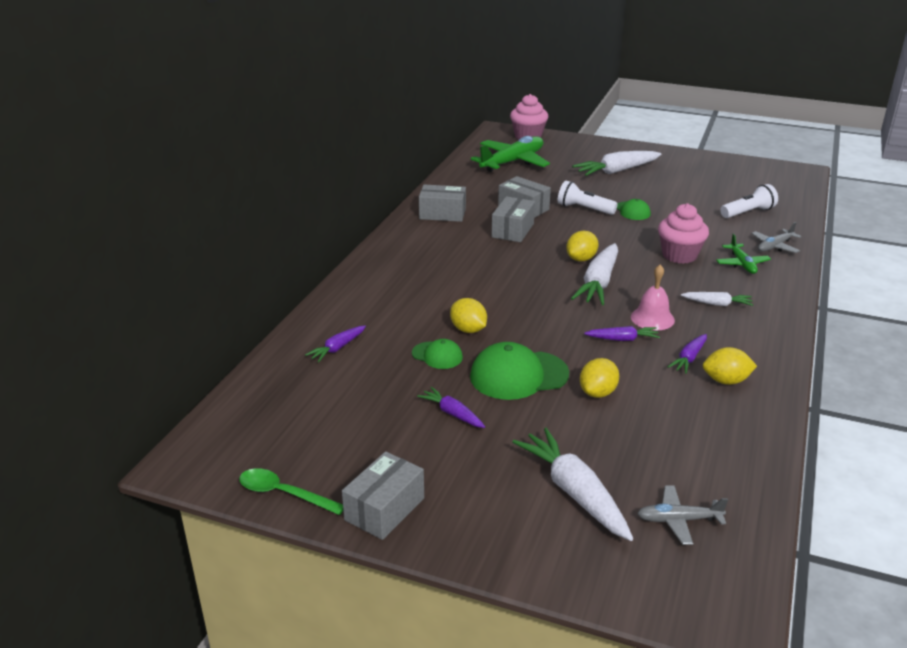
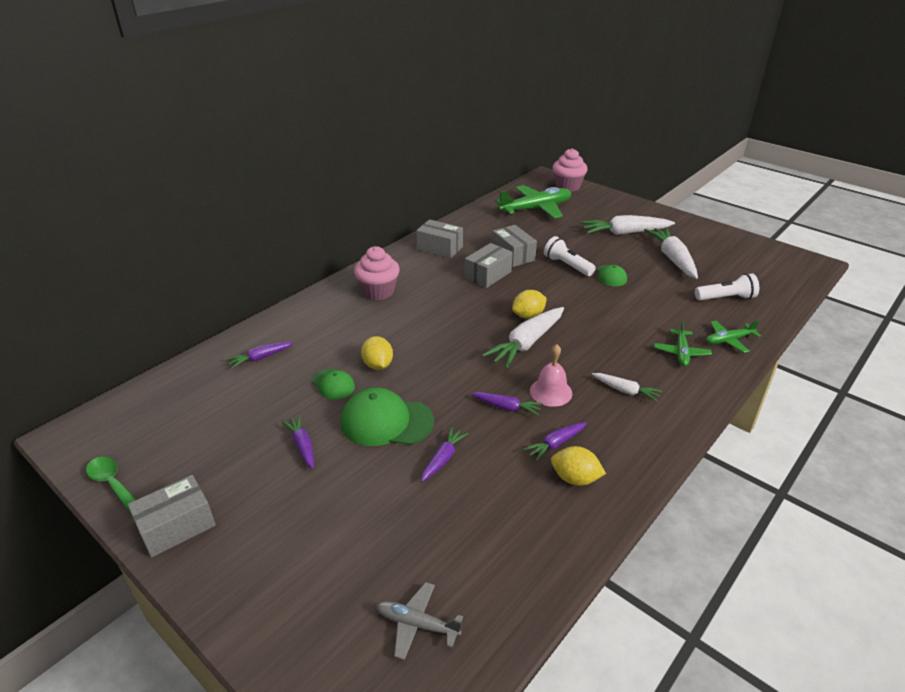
camera: 20 degrees right, 5 degrees up
(574, 492) = (344, 560): white carrot -> white carrot (672, 258)
(598, 393) = (443, 458): yellow lemon -> purple carrot
(679, 255) = (624, 330): pink cupcake -> pink cupcake (378, 291)
(774, 246) = (728, 340): grey plane -> green plane

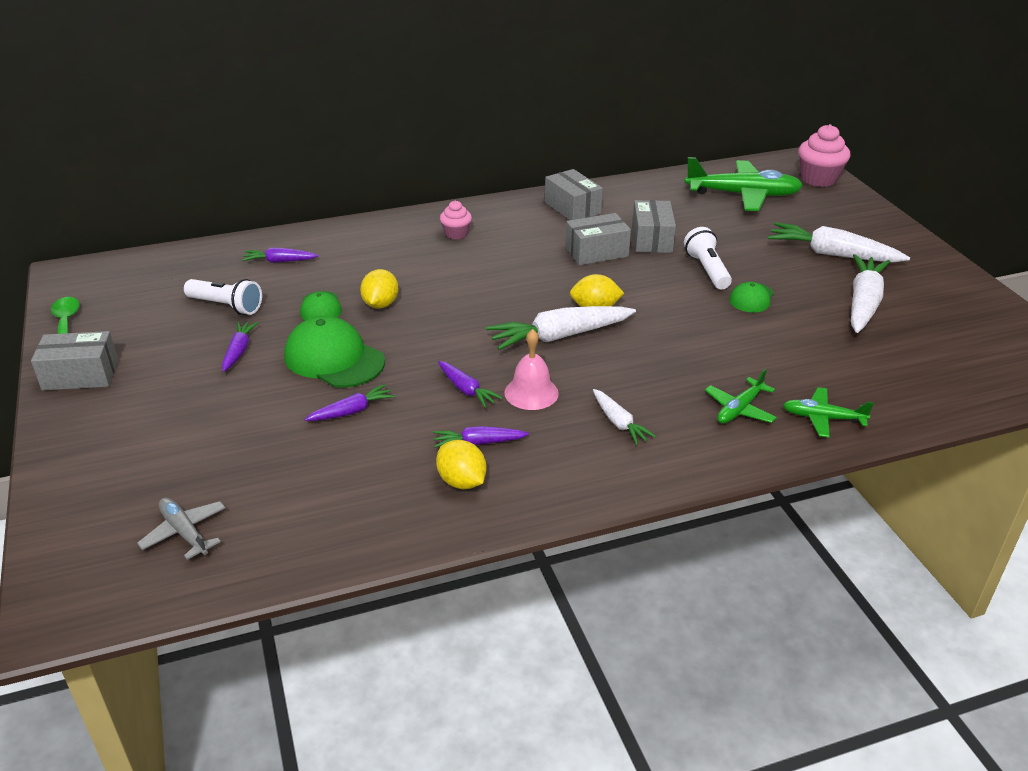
camera: 30 degrees right, 0 degrees up
(378, 291) = (456, 234): pink cupcake -> pink cupcake, size x0.58
(726, 298) = (882, 371): white flashlight -> white flashlight (226, 306)

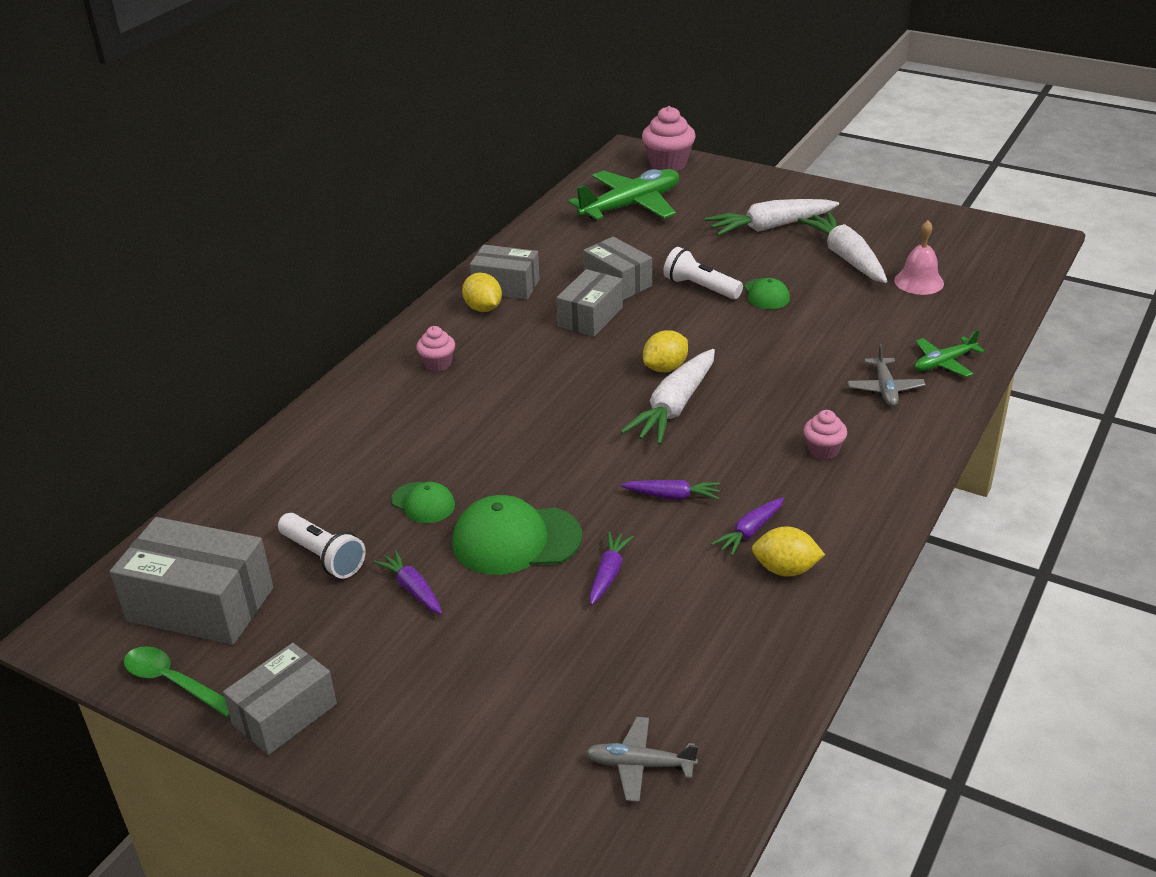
camera: 40 degrees left, 0 degrees up
(137, 295) = (201, 604): none -> grey box
(226, 306) = (323, 557): white flashlight -> white flashlight turned 60 degrees clockwise
(280, 261) = (302, 483): purple carrot -> none
(380, 304) = (476, 467): yellow lemon -> yellow lemon (483, 308)
(531, 393) = (725, 467): pink bell -> pink bell (919, 281)
(619, 423) = (823, 450): white carrot -> pink cupcake
(739, 409) = (885, 389): green plane -> grey plane

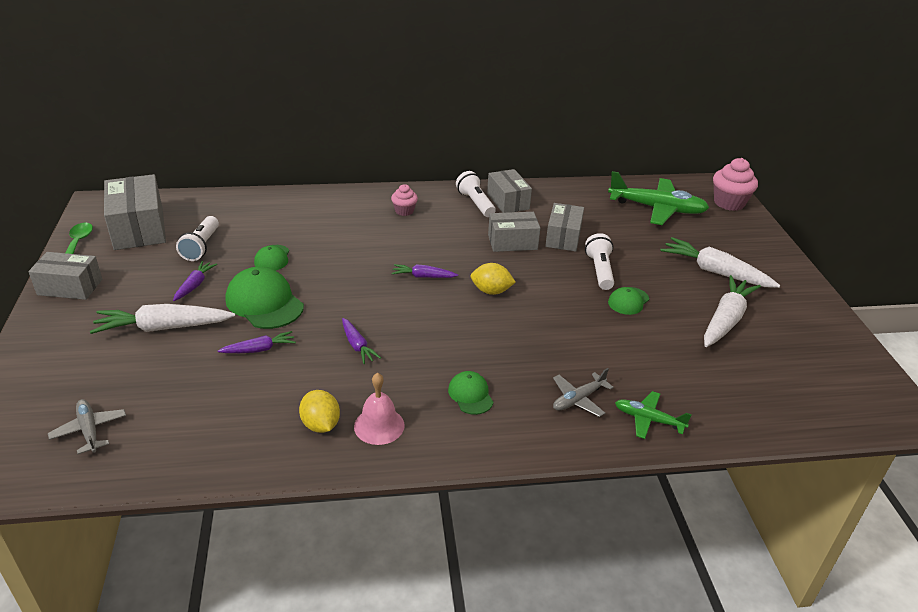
camera: 50 degrees right, 0 degrees up
(483, 308) = (475, 203): yellow lemon -> white flashlight
(674, 407) = (452, 311): white carrot -> white carrot (164, 328)
(749, 532) = (348, 393): purple carrot -> purple carrot (423, 276)
(823, 450) = (470, 395): pink cupcake -> green cap
(919, 281) = (743, 368): pink bell -> pink bell (379, 425)

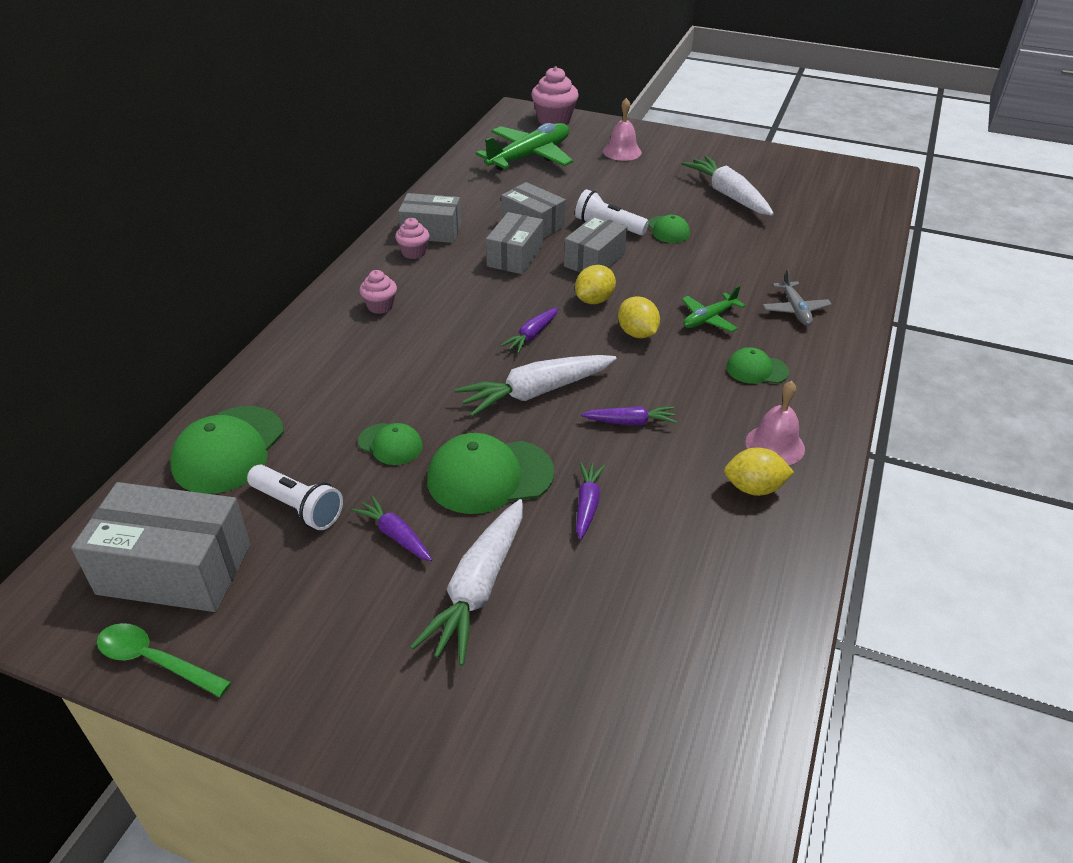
camera: 60 degrees left, 5 degrees up
(70, 287) = (282, 687): grey box -> grey box (594, 260)
(89, 430) = (665, 710): grey plane -> none
(236, 210) = (229, 450): none -> green cap
(466, 322) = (637, 333): none -> yellow lemon
(475, 203) = (414, 252): white flashlight -> pink cupcake
(648, 419) = (839, 284): green plane -> green plane (709, 319)
(715, 272) = (656, 171): white carrot -> white carrot (536, 392)
(724, 247) = (622, 151): none -> pink bell

